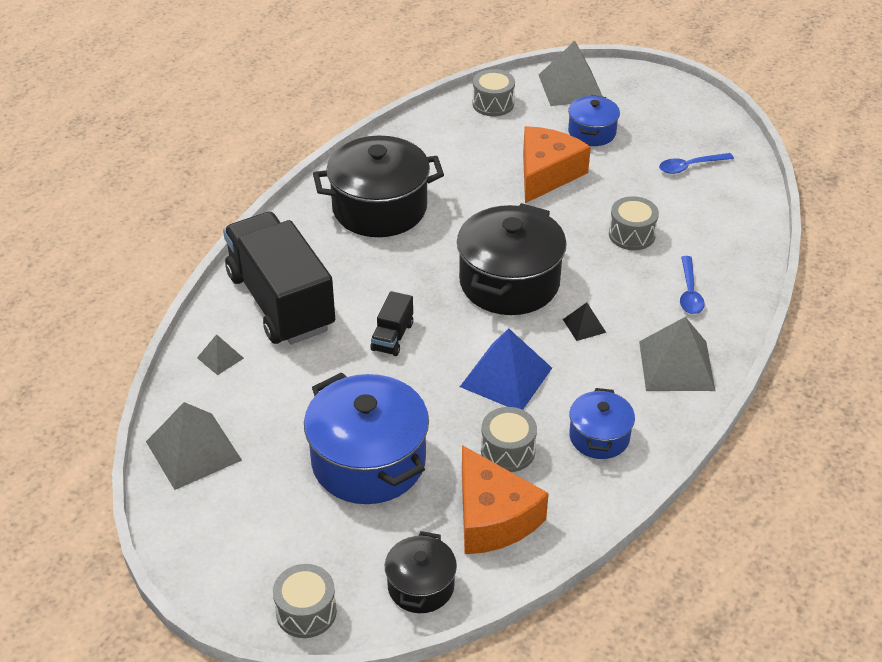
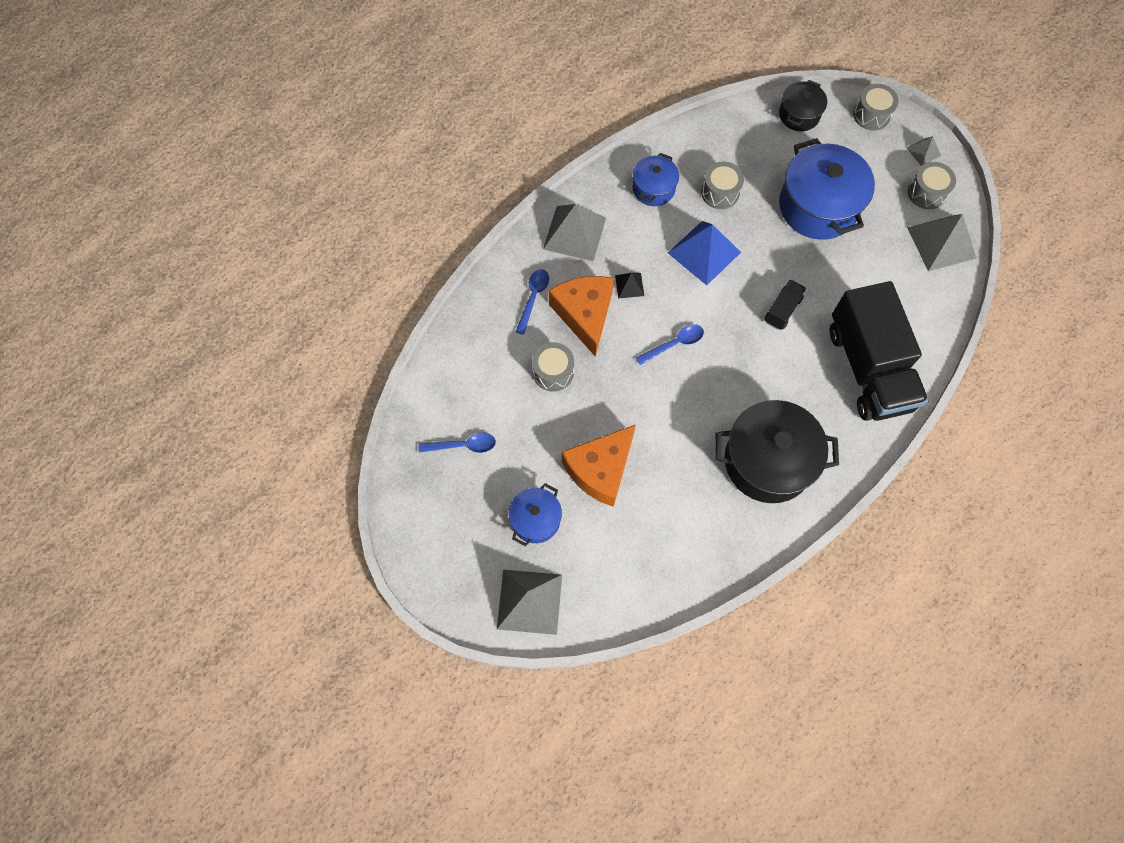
camera: 165 degrees left, 25 degrees up
(220, 358) = (920, 321): grey pyramid -> grey pyramid (923, 151)
(492, 517) = (743, 148): orange cheese -> orange cheese (584, 314)
(493, 104) = (620, 594): grey drum -> grey drum (926, 193)
(509, 282) = (675, 344): black pot -> blue spoon

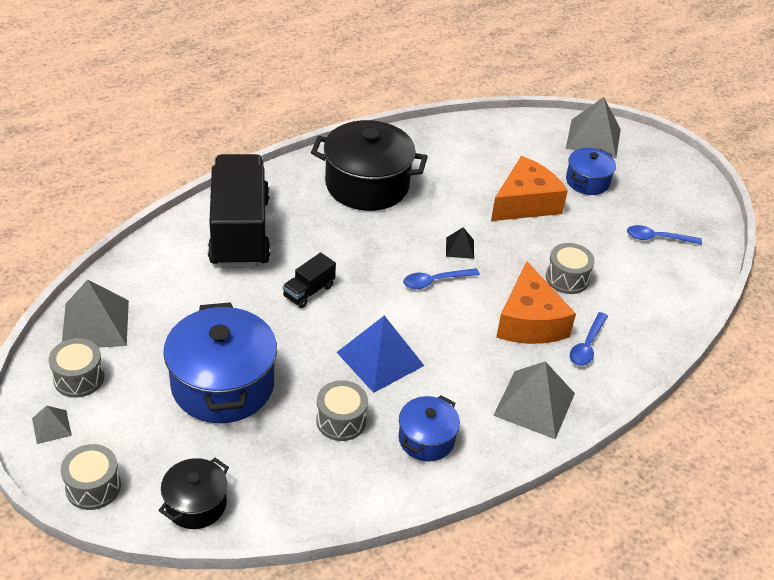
camera: 175 degrees left, 25 degrees down
(629, 285) = (475, 340): black pyramid -> black pyramid (460, 248)

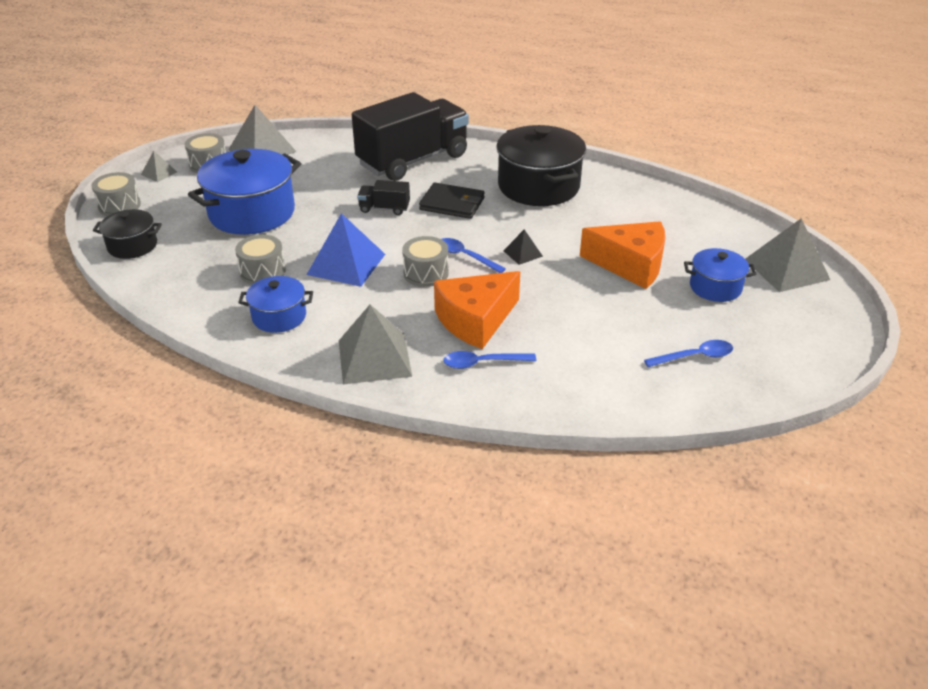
camera: 60 degrees right, 5 degrees down
(344, 247) = (452, 204): none -> black wallet
(567, 278) = (559, 321): grey drum -> grey drum (426, 273)
(657, 238) = (695, 357): blue spoon -> blue spoon turned 105 degrees clockwise

